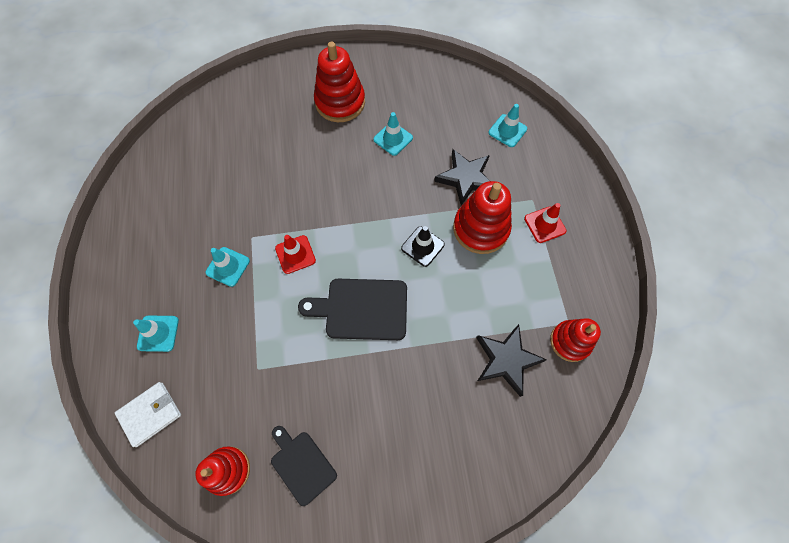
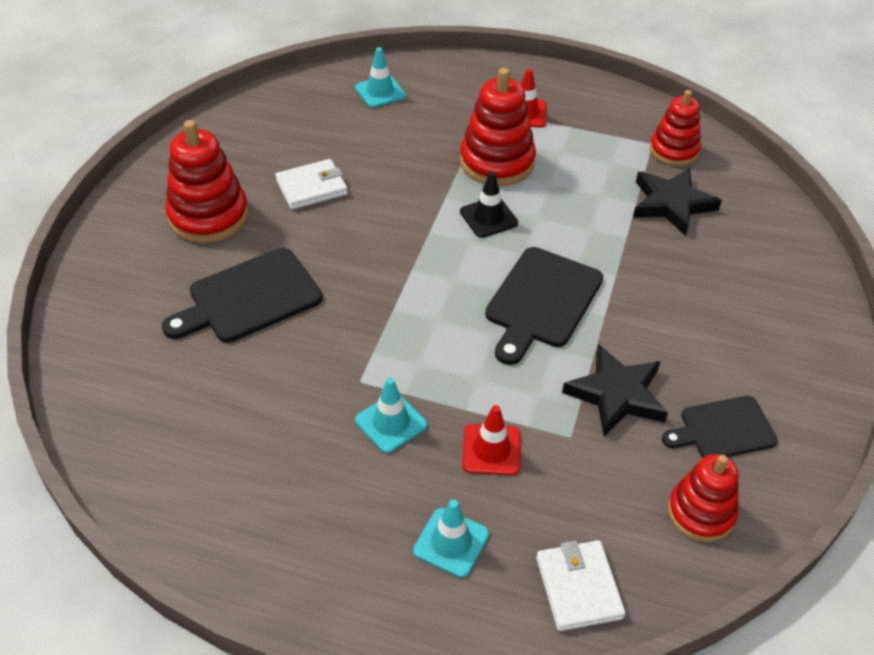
camera: 65 degrees left, 20 degrees down
(287, 154) = (249, 298): none -> black cutting board
(295, 254) = (420, 341): red traffic cone -> red traffic cone (491, 450)
(393, 139) = (312, 187): turquoise traffic cone -> white wallet
(465, 178) = (420, 148): black star -> black star (617, 394)

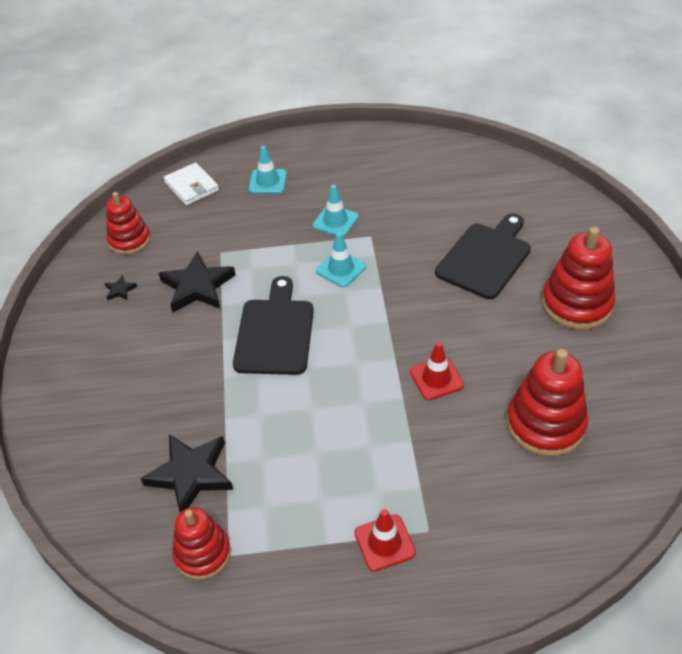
camera: 160 degrees right, 0 degrees up
(312, 187) = (522, 361): white wallet -> none
(380, 92) = (556, 507): turquoise traffic cone -> turquoise traffic cone (341, 269)
(488, 217) = (353, 391): black traffic cone -> none
(491, 450) = (266, 228): red traffic cone -> red traffic cone (436, 378)
(497, 162) = (378, 458): red stacking toy -> red stacking toy (545, 424)
(723, 429) = (120, 290): black cutting board -> black star

